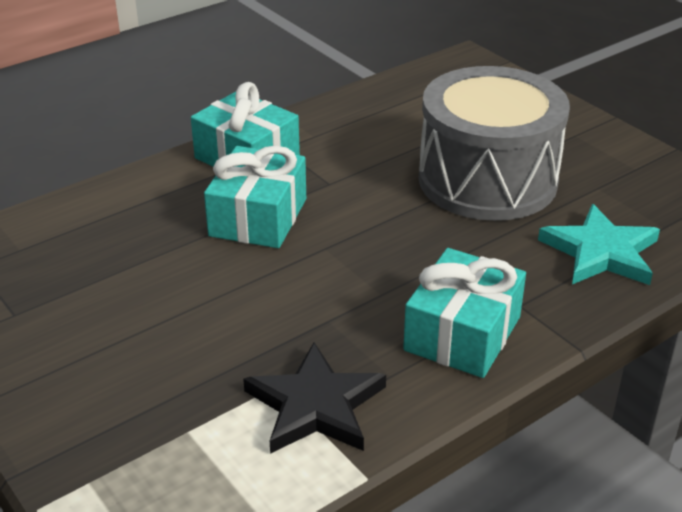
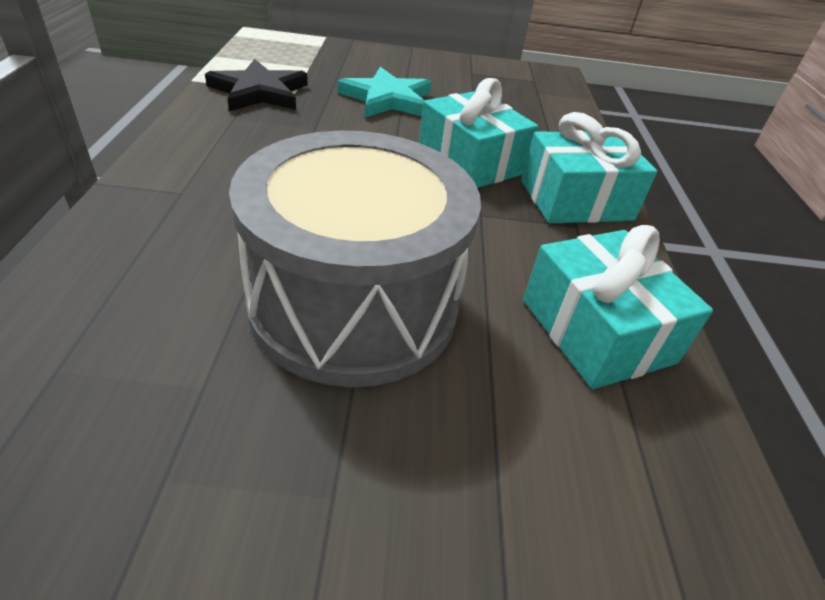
camera: 125 degrees right, 5 degrees up
(462, 333) = (209, 154): turquoise gift -> turquoise gift (596, 331)
(600, 252) = (131, 280): turquoise star -> turquoise star (387, 99)

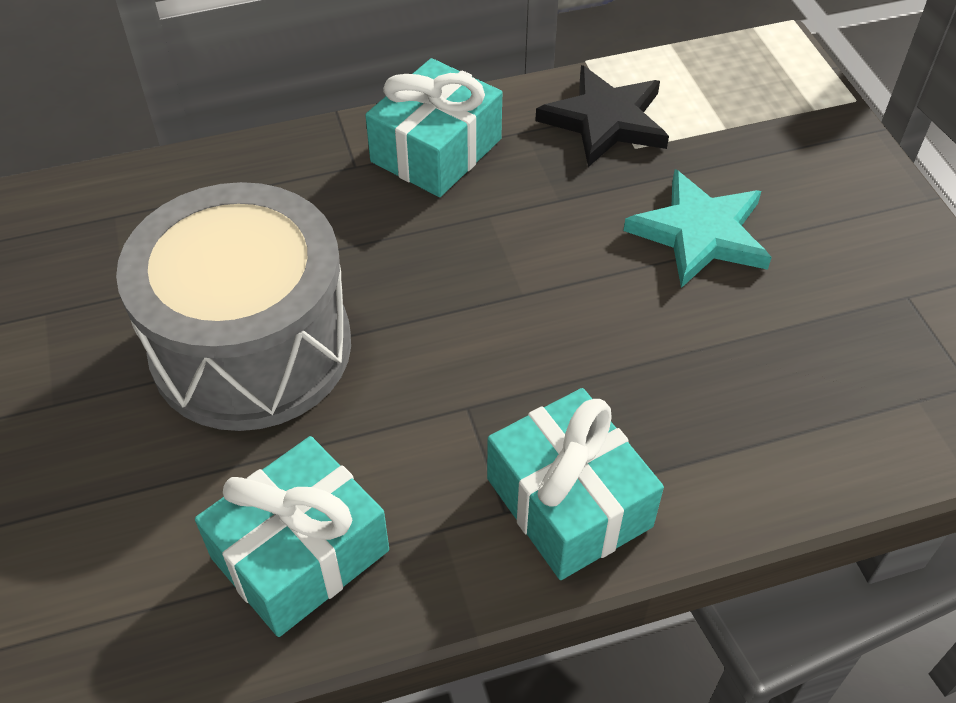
camera: 75 degrees right, 10 degrees up
(471, 161) = (589, 367): turquoise gift -> turquoise gift (436, 150)

